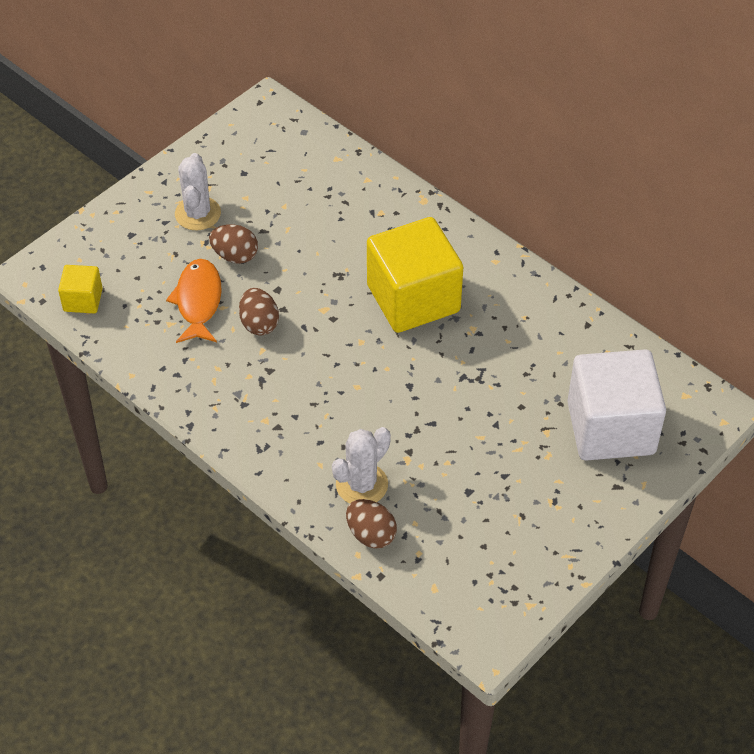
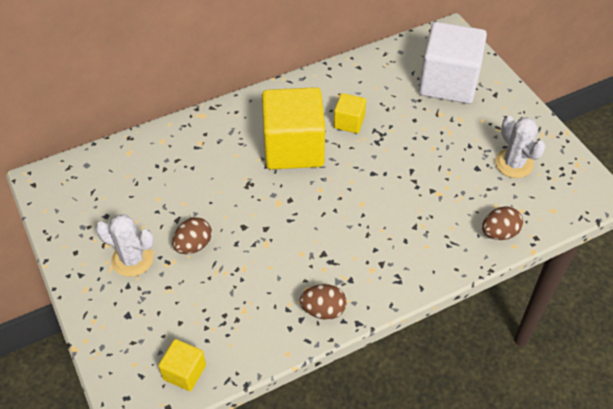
camera: 70 degrees left, 0 degrees up
(198, 301) = (230, 283): orange fish -> none
(259, 324) = (273, 248): brown egg -> brown egg (323, 310)
(361, 485) = (453, 226): white cactus -> white cactus (513, 164)
(482, 340) = (349, 122): none -> yellow cube

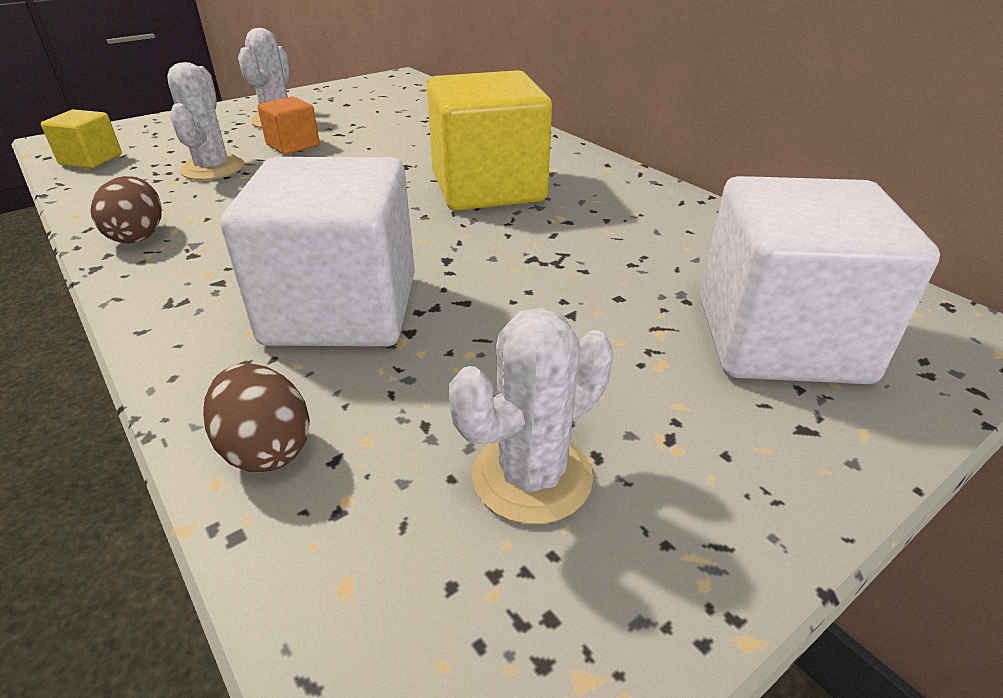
camera: 80 degrees right, 15 degrees down
(193, 245) = (293, 145): brown egg -> orange cube
(225, 288) = (213, 168): none -> white cactus
(349, 122) = (571, 227): yellow cube -> none
(413, 213) = (341, 309): none -> white cube

